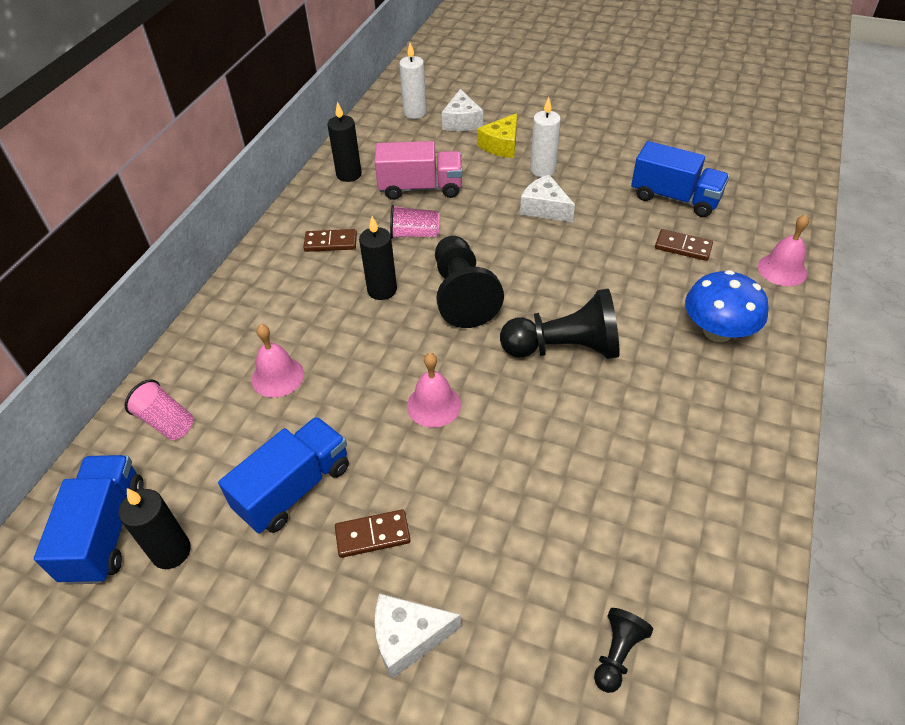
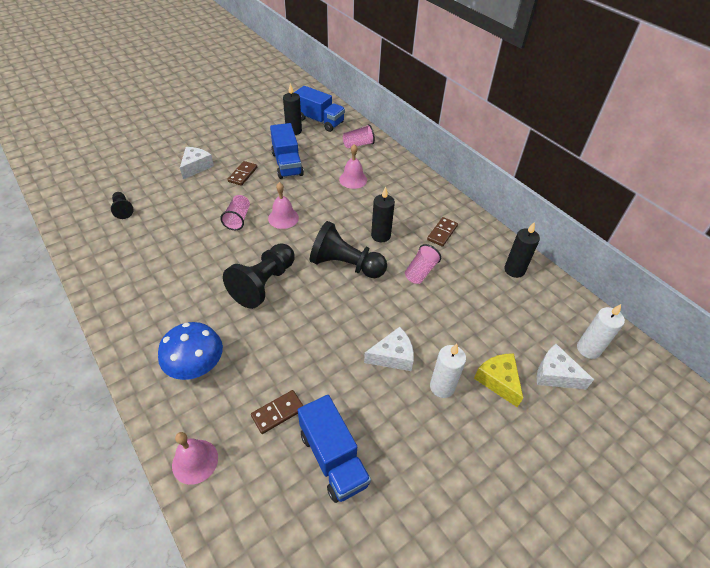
camera: 120 degrees right, 0 degrees up
(420, 188) = (470, 299): pink truck -> none
(484, 457) = (238, 219): none -> pink cup
(674, 198) = (333, 458): blue truck -> blue truck turned 90 degrees counterclockwise

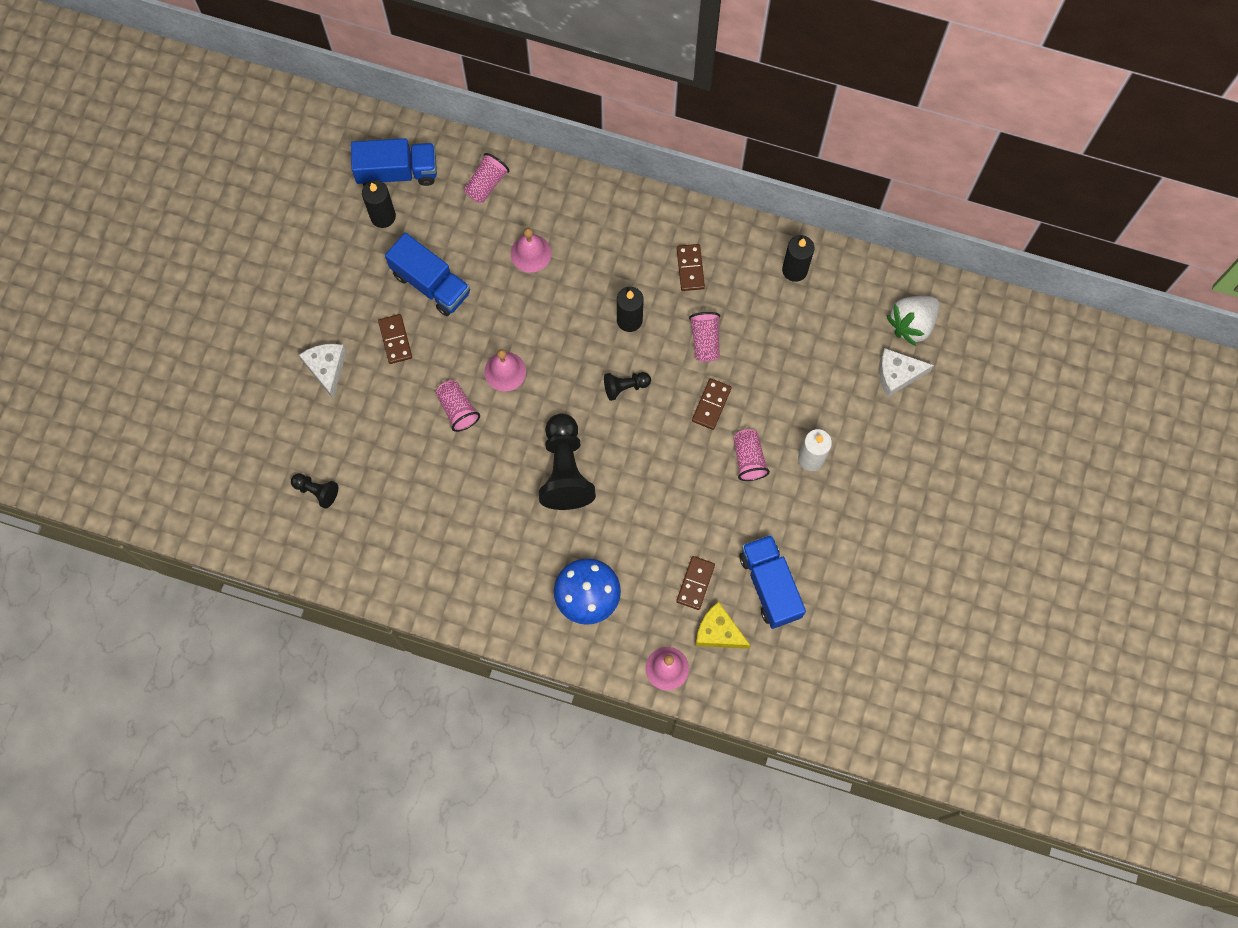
camera: 35 degrees left, 25 degrees up
(333, 458) = (770, 585): blue truck -> blue truck turned 135 degrees counterclockwise
(346, 265) = (625, 387): black pawn -> black pawn, size x0.50
(393, 356) = (748, 459): white cheese -> pink cup
(394, 307) = (711, 404): none -> brown domino
(498, 381) = (854, 417): yellow cheese -> yellow cheese (718, 632)
(588, 349) = (912, 324): white candle -> white strawberry

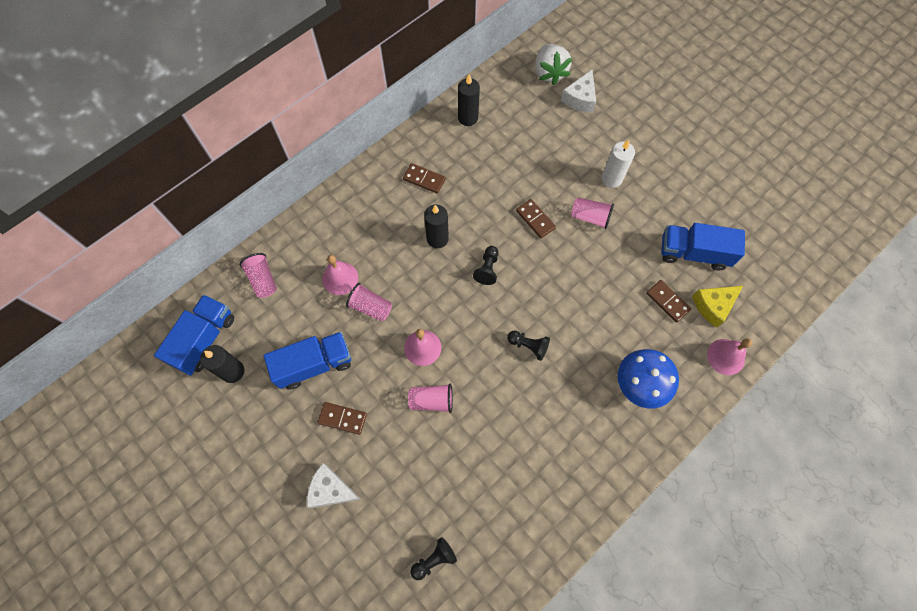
camera: 60 degrees left, 5 degrees down
(565, 470) = (528, 346): black pawn -> black pawn, size x0.50
(705, 340) = (484, 198): pink cup -> pink cup (370, 307)

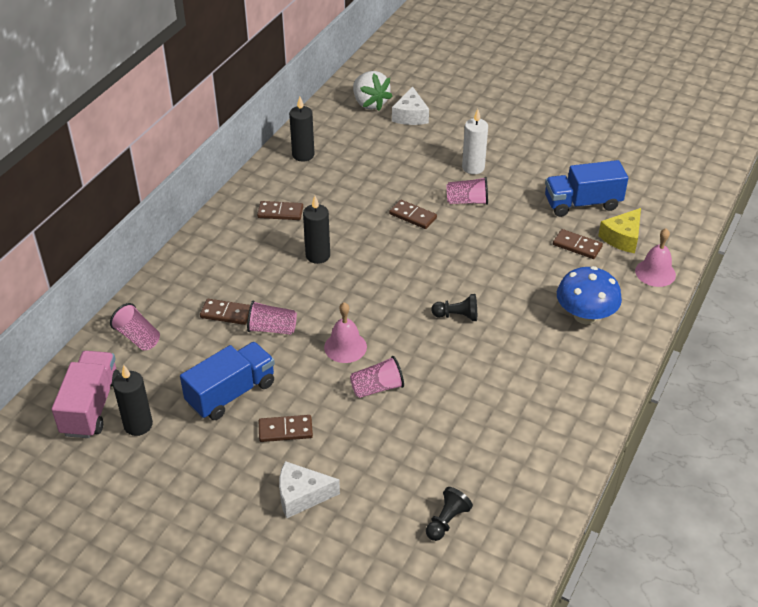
camera: 20 degrees left, 25 degrees down
(204, 340) = (91, 407): blue truck -> pink truck
(340, 278) = (226, 313): pink bell -> brown domino
(487, 269) = (383, 266): black pawn -> none

